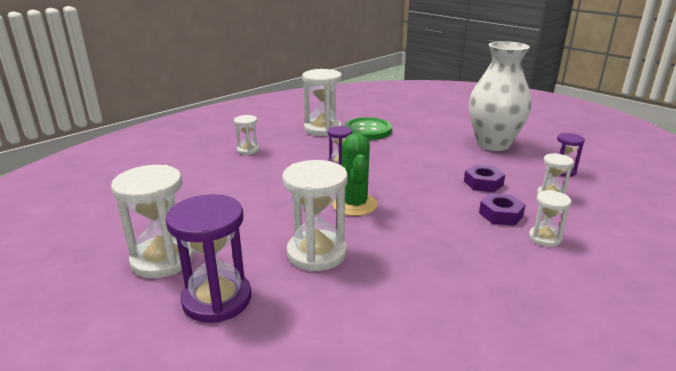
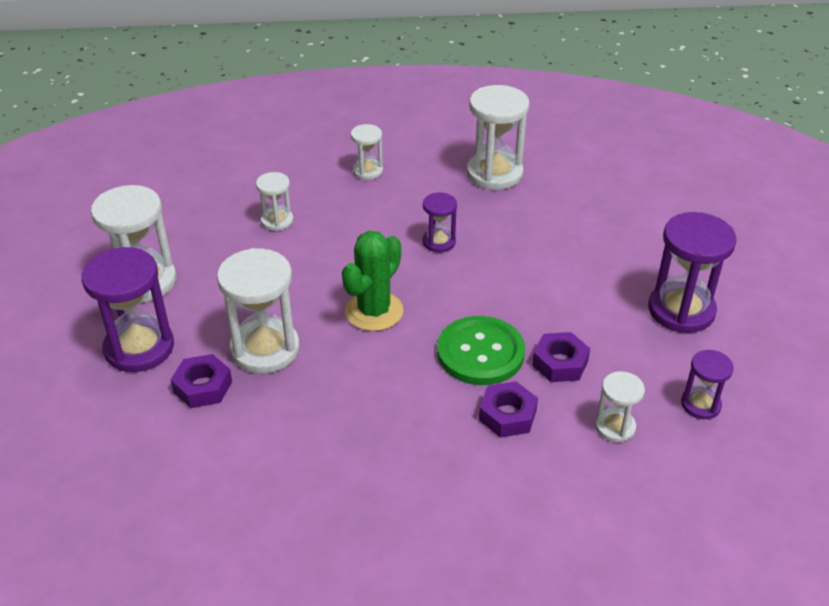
camera: 40 degrees right, 15 degrees up
(305, 295) = (203, 387): none -> purple nut
(367, 130) = (547, 202): green button -> green button (480, 353)
(493, 144) = (681, 310): white vase -> purple hourglass
(544, 238) = (505, 471): white hourglass -> white hourglass (277, 221)

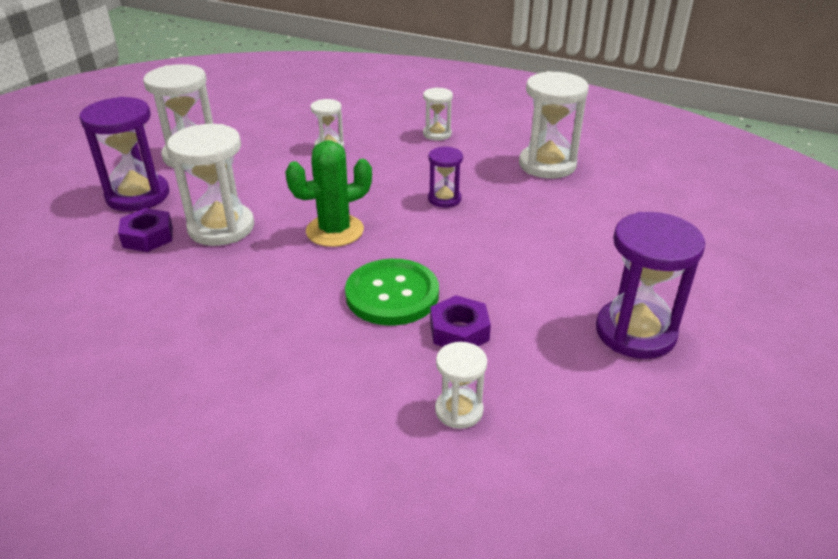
camera: 30 degrees right, 5 degrees down
(507, 415) = (363, 355): purple nut -> none
(700, 404) = (576, 429): purple hourglass -> none

